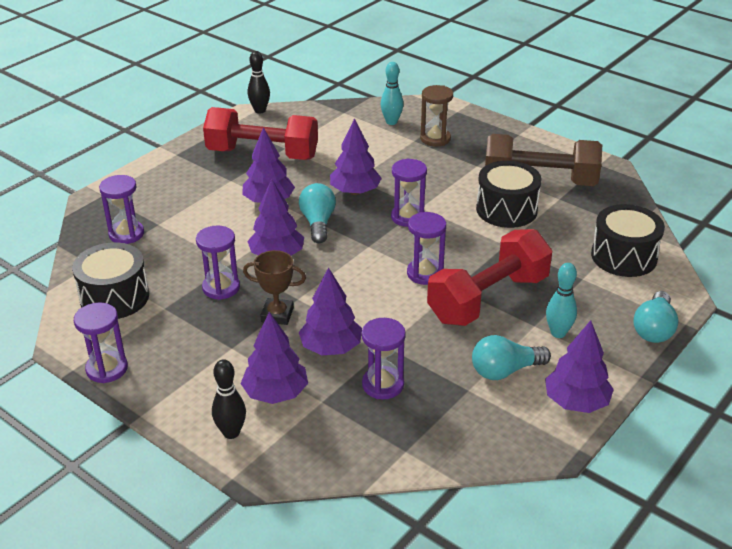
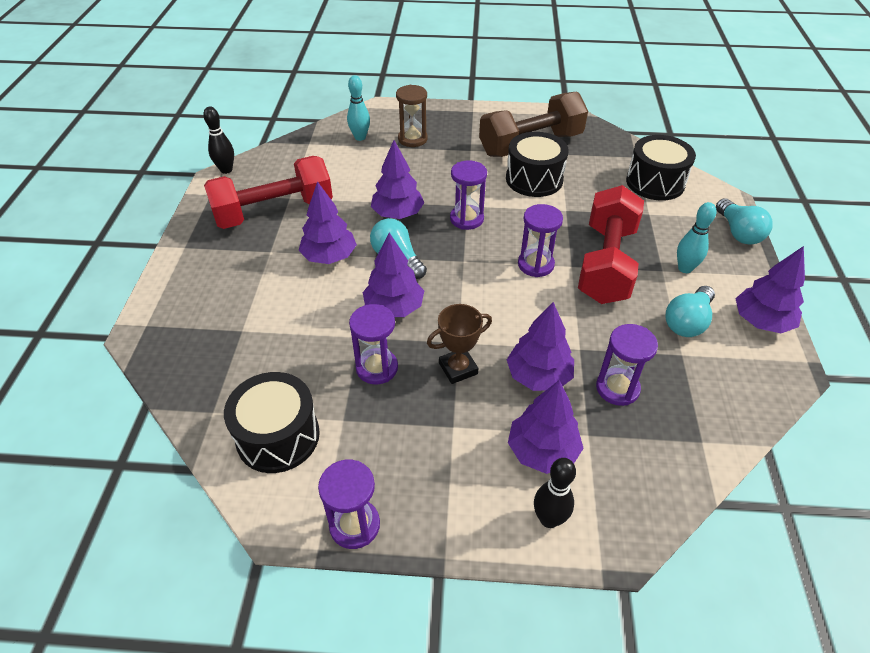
camera: 35 degrees left, 10 degrees up
(126, 234) = (218, 358): purple hourglass -> none

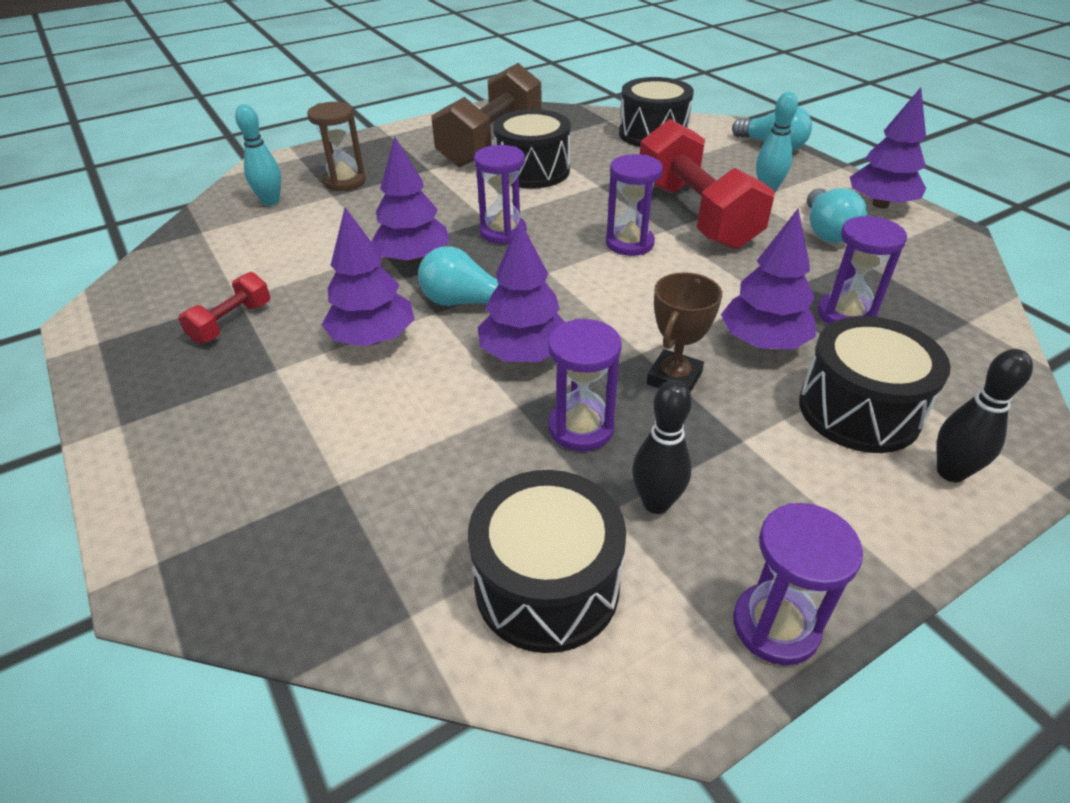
camera: 35 degrees left, 5 degrees down
(226, 170) = (95, 304): black bowling pin -> black bowling pin (656, 503)
(274, 212) = (232, 322): red dumbbell -> red dumbbell, size x0.45
(542, 451) = (859, 410): purple tree -> black drum

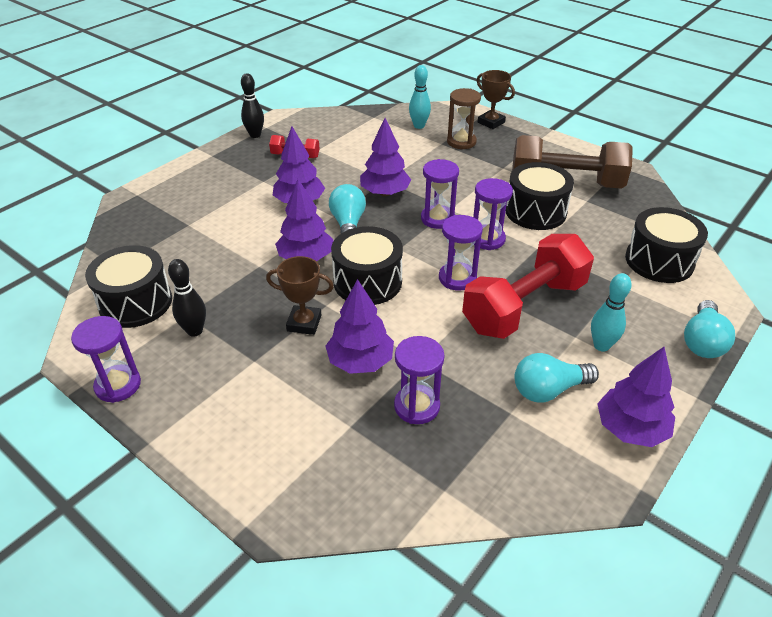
camera: 70 degrees right, 0 degrees up
(321, 154) = (491, 122): none -> brown trophy
(581, 428) = (247, 293): purple hourglass -> purple hourglass (487, 239)
(859, 410) = (299, 416): black drum -> black drum (367, 282)
(950, 472) = (248, 465): black bowling pin -> black bowling pin (255, 135)

